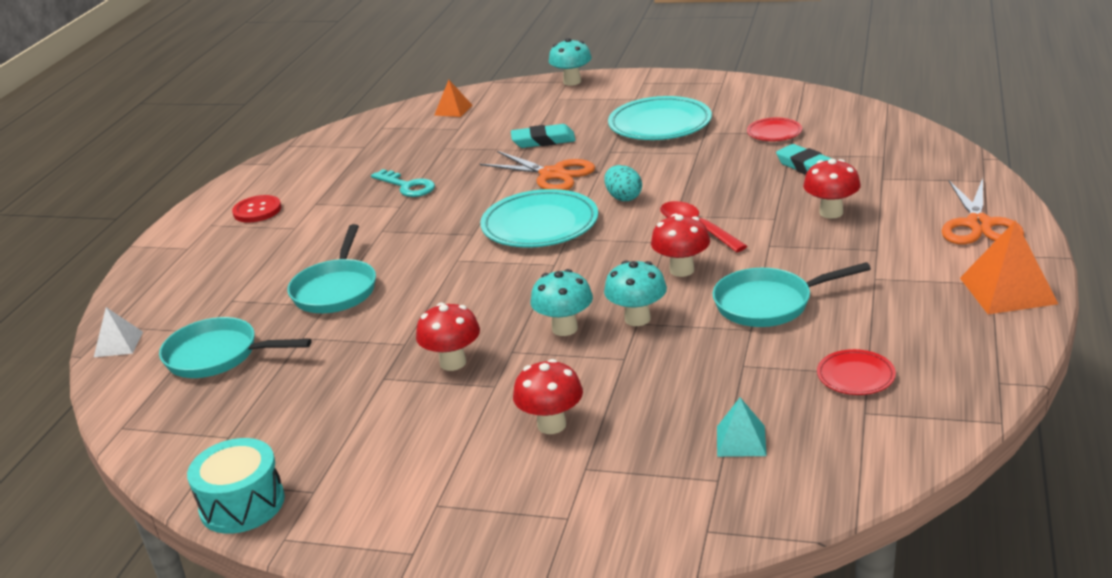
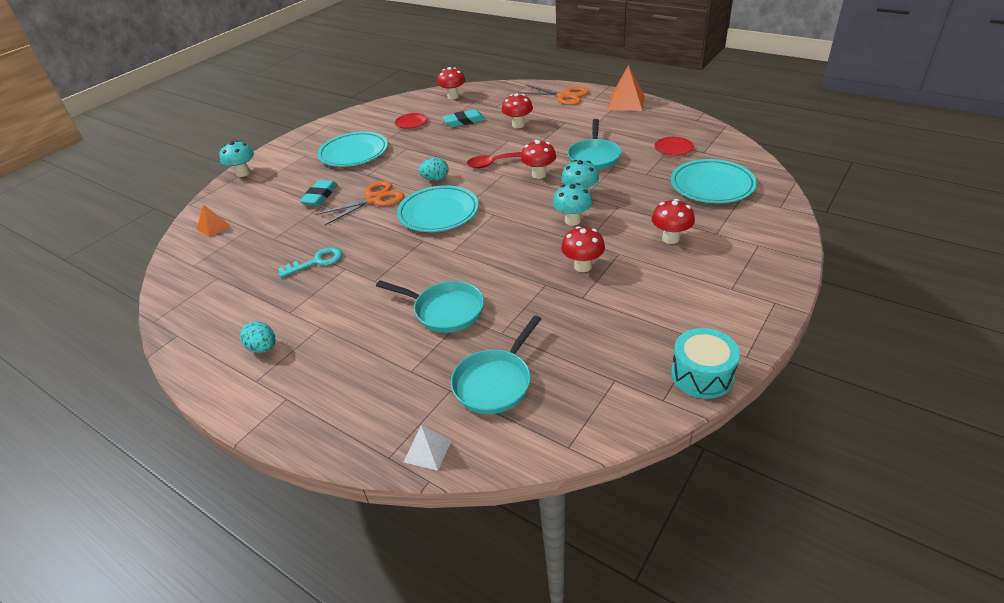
camera: 70 degrees left, 10 degrees up
(257, 211) = (263, 348): red button -> turquoise egg
(741, 440) = (712, 185): turquoise pyramid -> turquoise plate
(887, 135) = (453, 96): none -> red mushroom

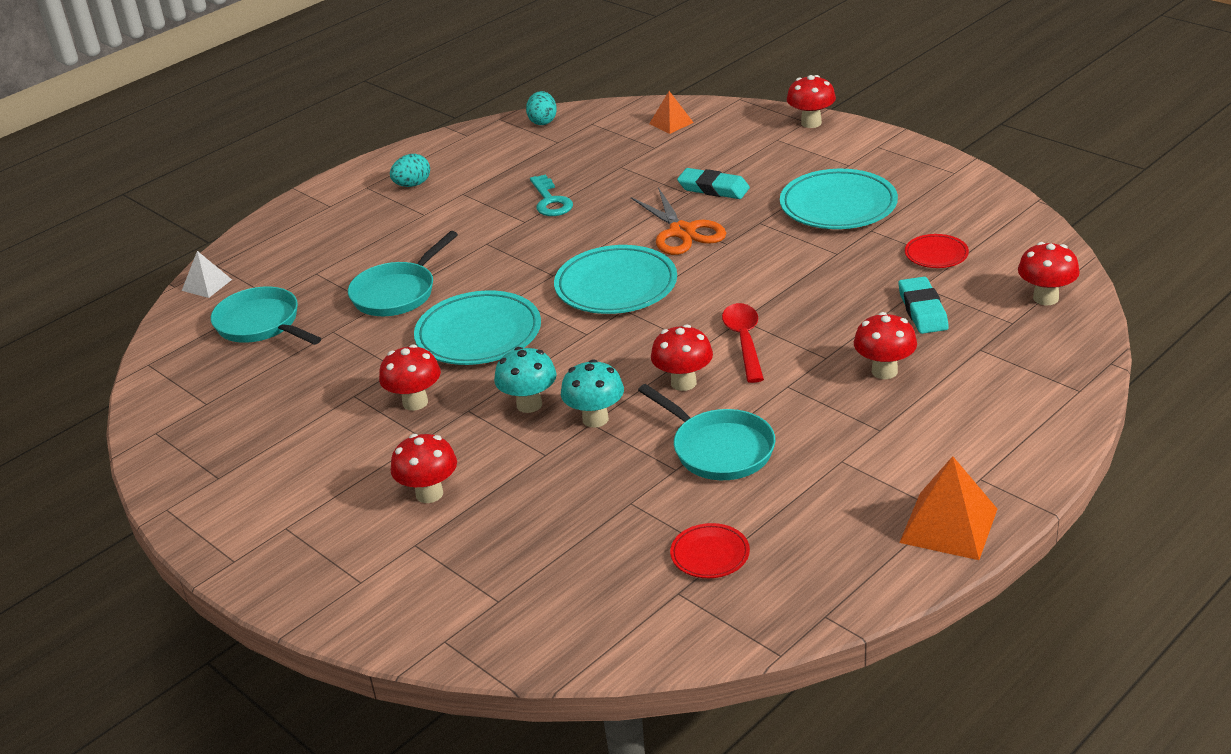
camera: 100 degrees right, 5 degrees down
(243, 173) = (811, 123): turquoise mushroom -> red mushroom
(435, 179) = (716, 282): turquoise egg -> turquoise egg (543, 121)
(564, 96) = (1010, 440): orange scissors -> none
(594, 157) = (718, 449): turquoise pan -> turquoise pan turned 150 degrees counterclockwise
(702, 375) = (166, 467): turquoise drum -> none
(712, 185) = (552, 574): turquoise plate -> turquoise plate (478, 334)

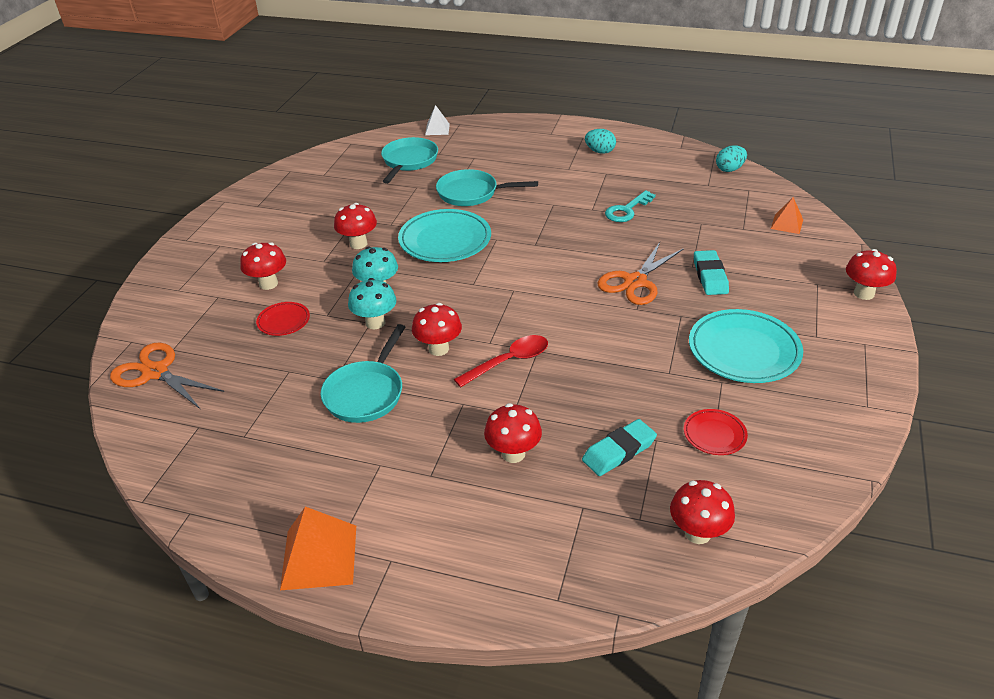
camera: 60 degrees right, 5 degrees up
(536, 621) = (155, 372): none -> orange scissors
(616, 286) = (540, 276): turquoise plate -> none
(710, 554) = (243, 429): red plate -> red plate (283, 321)

